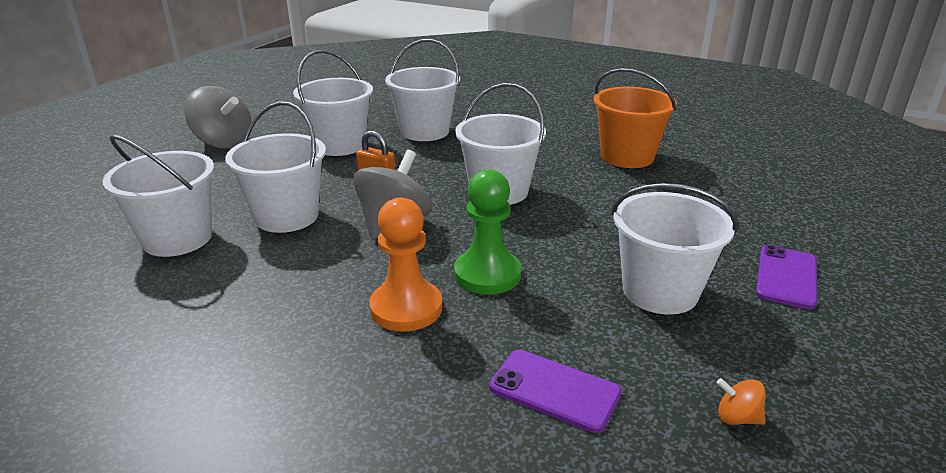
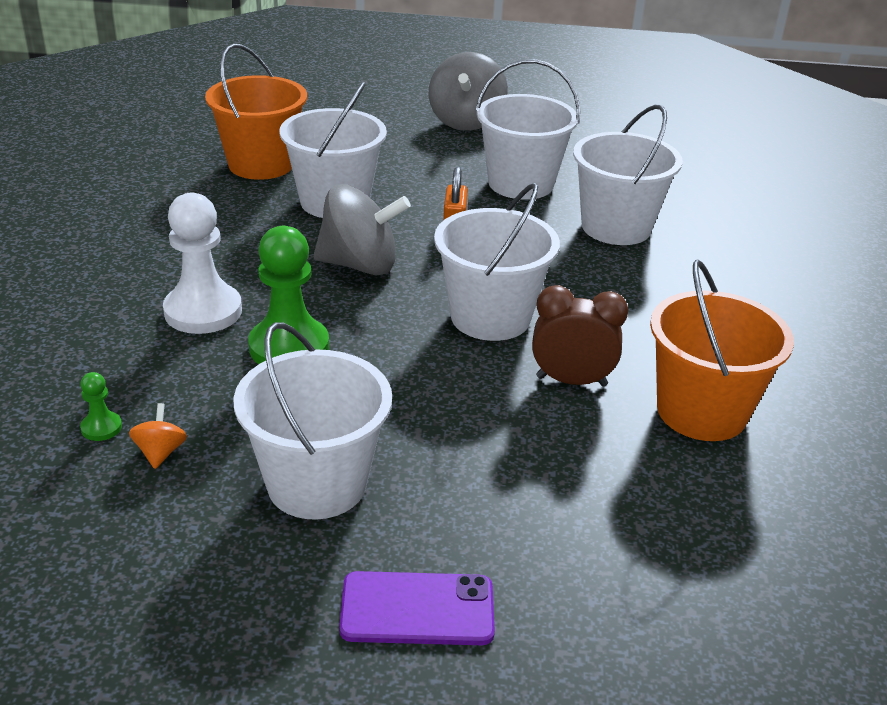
camera: 65 degrees right, 5 degrees up
(177, 239) = (261, 164): white bucket -> orange bucket
(406, 308) = (203, 311): orange pawn -> white pawn
(554, 390) = (101, 427): purple phone -> green pawn
(583, 183) = (571, 381): none -> brown clock
(737, 418) = (88, 565): orange spinning top -> orange spinning top (160, 452)

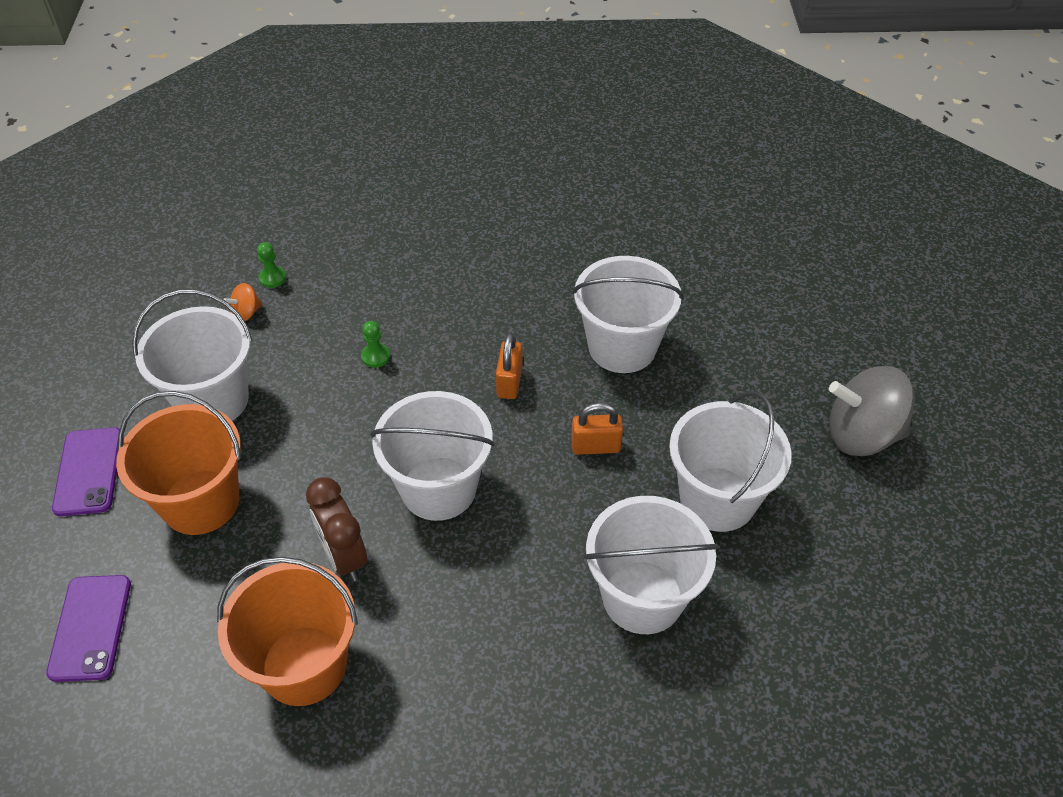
camera: 85 degrees right, 15 degrees up
(160, 452) = (246, 313): orange spinning top -> orange spinning top turned 150 degrees clockwise
(203, 311) = (418, 296): white pawn -> none
(261, 164) = (680, 282): orange bucket -> orange bucket (201, 502)
(289, 347) = (375, 356): green pawn -> green pawn, size x0.44
(359, 265) = (509, 382): grey spinning top -> orange padlock
(571, 381) = (344, 556): brown clock -> brown clock turned 150 degrees clockwise
(671, 587) = (90, 627): none -> purple phone

